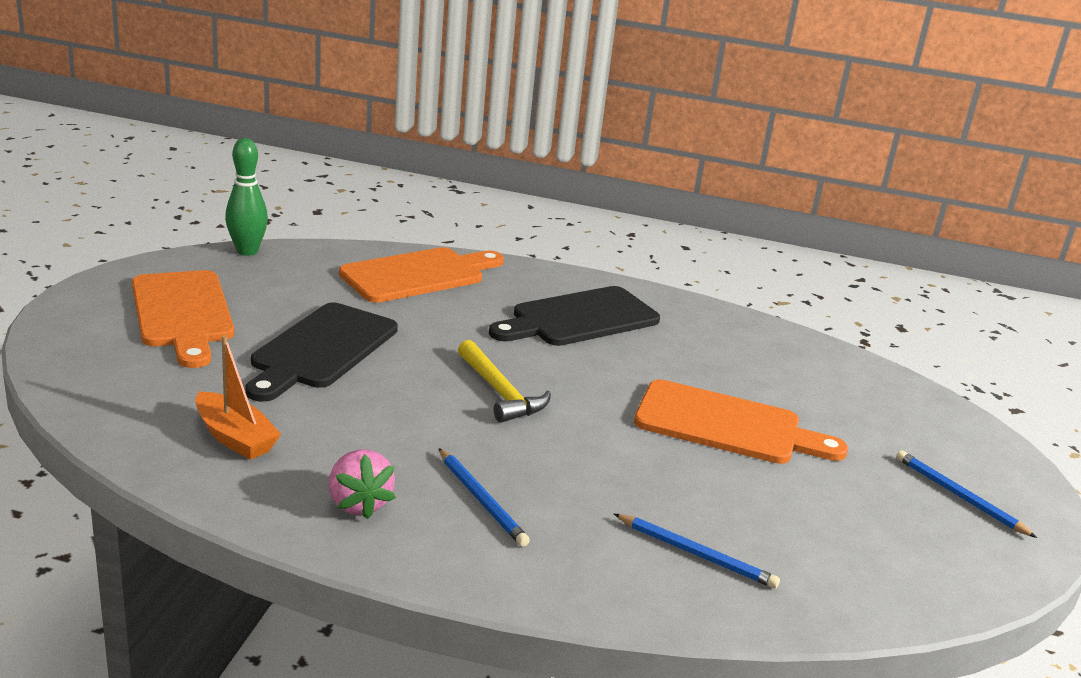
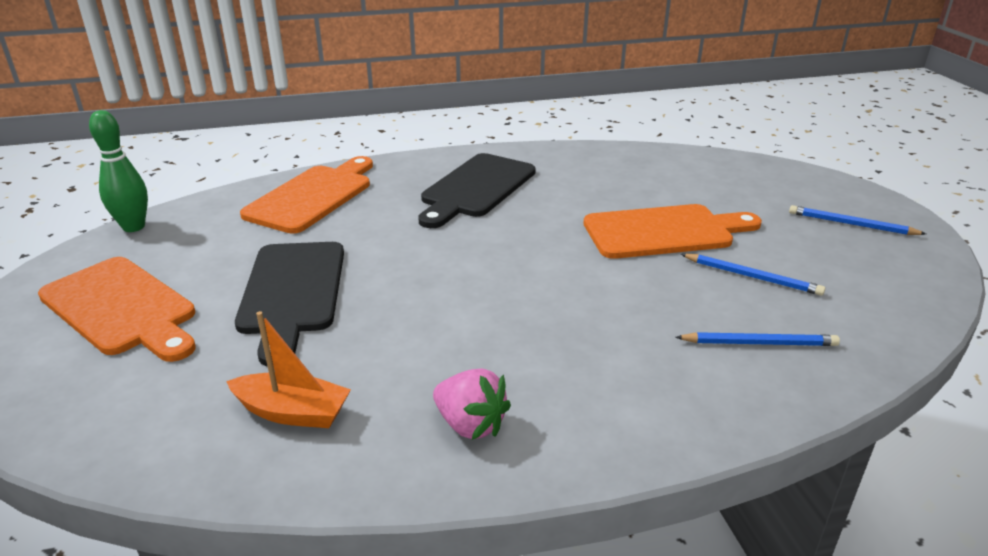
camera: 25 degrees left, 5 degrees up
(481, 500) = (565, 372): blue pencil -> blue pencil (752, 277)
(500, 392) = (480, 271): yellow hammer -> none

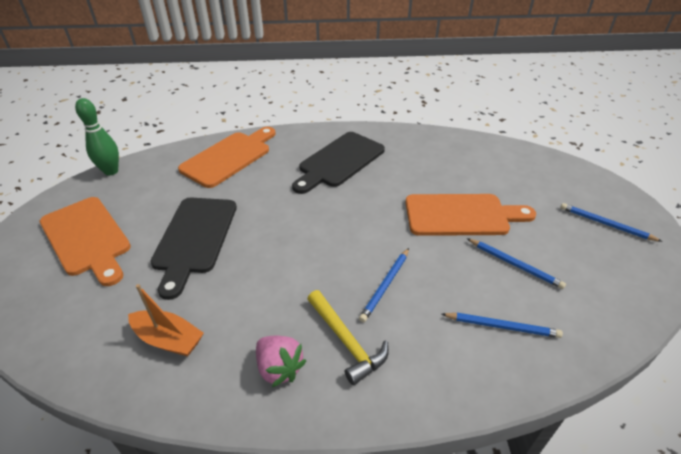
camera: 10 degrees right, 10 degrees up
(555, 383) = (346, 341): none -> yellow hammer
(588, 317) = (385, 285): none -> blue pencil

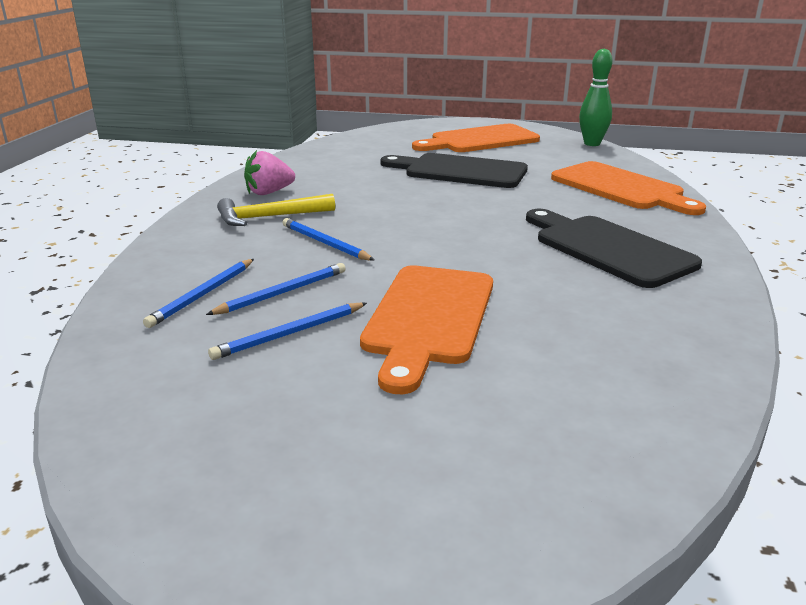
camera: 105 degrees right, 15 degrees down
(168, 339) = (335, 163): orange boat -> none
(605, 224) = (313, 484): blue pencil -> blue pencil (282, 293)

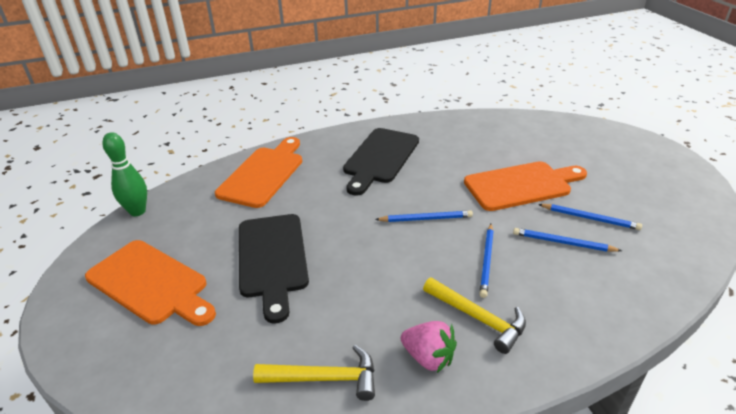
camera: 120 degrees left, 10 degrees up
(203, 295) = (606, 272): blue pencil -> blue pencil (426, 219)
(309, 165) = (324, 378): none -> yellow hammer

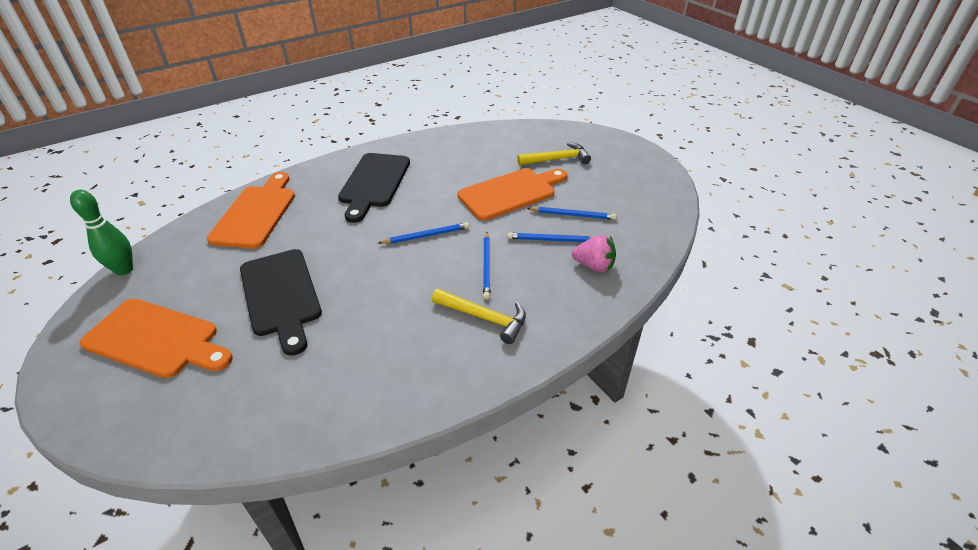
camera: 15 degrees left, 5 degrees up
(324, 378) = (351, 395): yellow hammer -> yellow hammer (557, 159)
(428, 357) = (444, 359): pink strawberry -> pink strawberry (594, 266)

